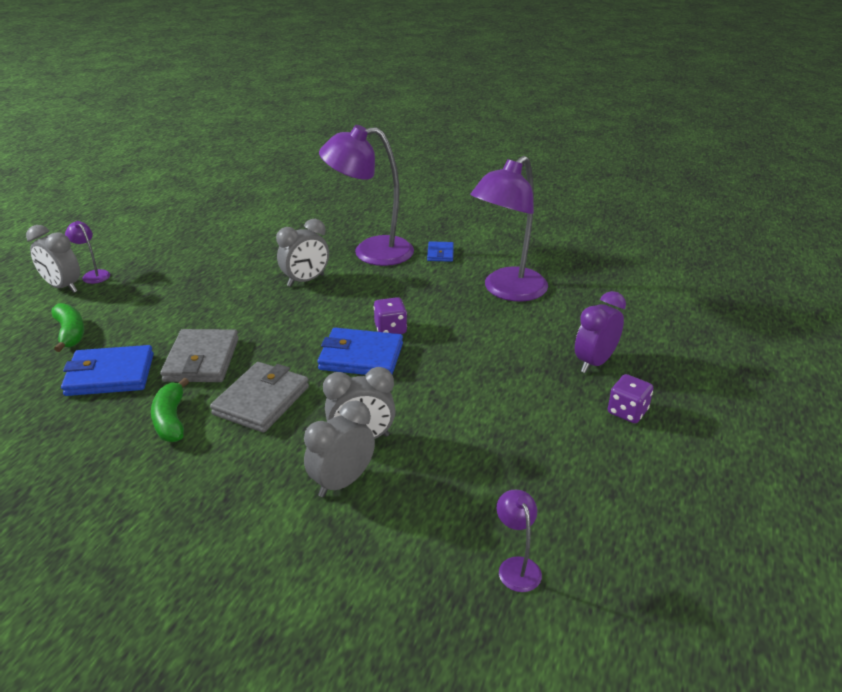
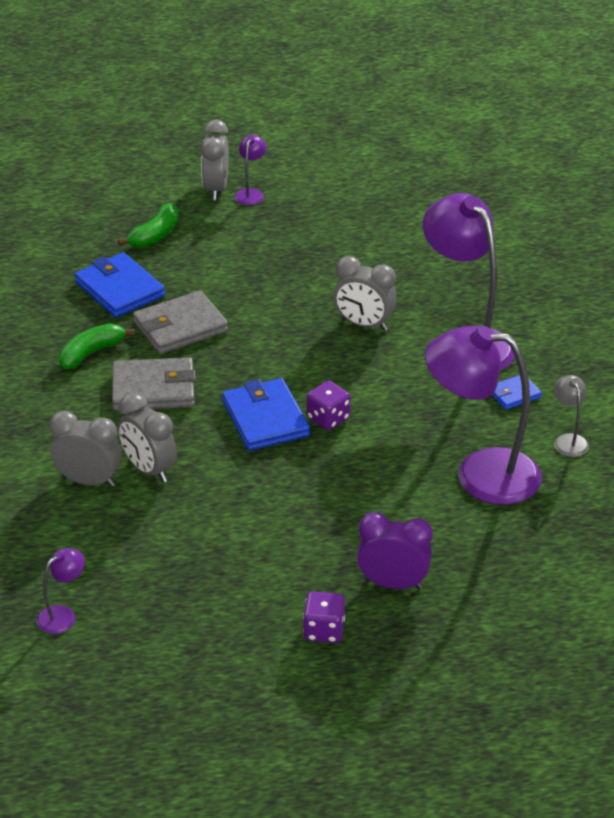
camera: 60 degrees right, 5 degrees up
(502, 251) = (568, 440): none -> grey lamp

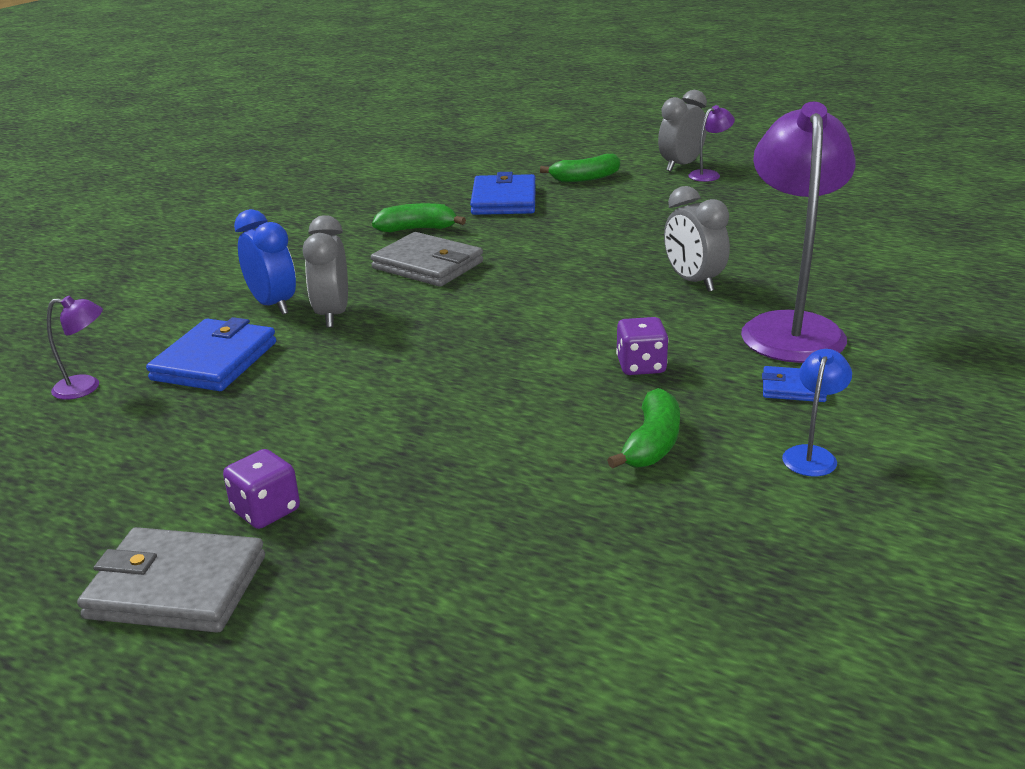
camera: 40 degrees right, 10 degrees down
(88, 481) = (273, 305): grey clock -> blue clock
(180, 327) = (516, 235): grey wallet -> grey wallet (176, 587)
(265, 419) = (491, 316): blue wallet -> blue wallet (215, 361)
(328, 418) = (551, 337): purple dice -> purple dice (641, 366)
(393, 584) = (403, 502): purple clock -> none
(480, 474) = (652, 443): purple lamp -> green banana
(568, 440) = (812, 455): grey lamp -> blue lamp

